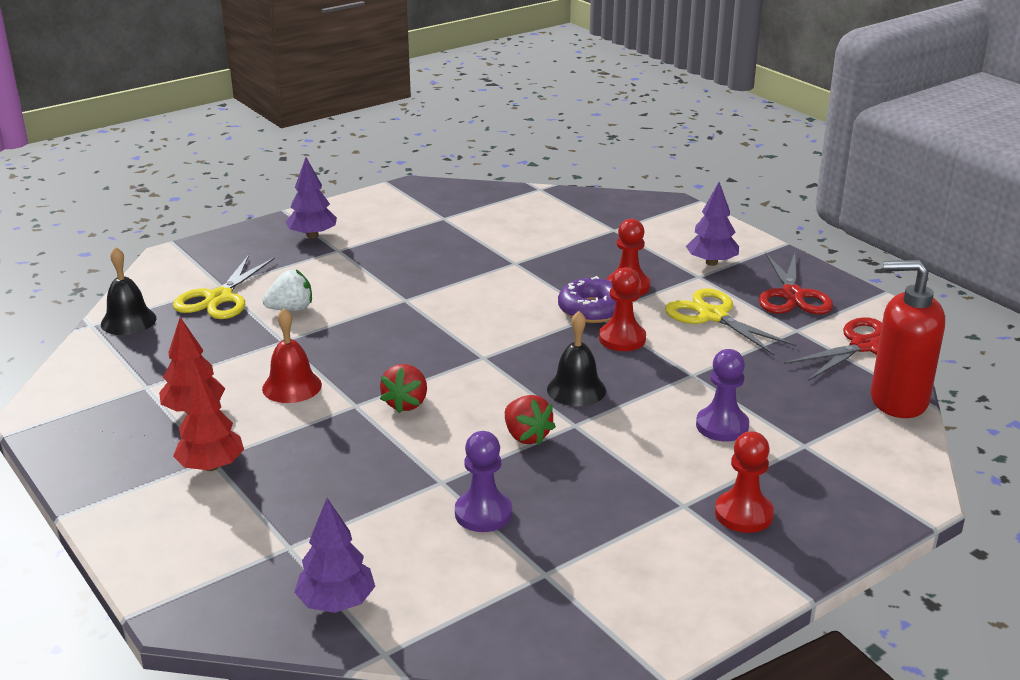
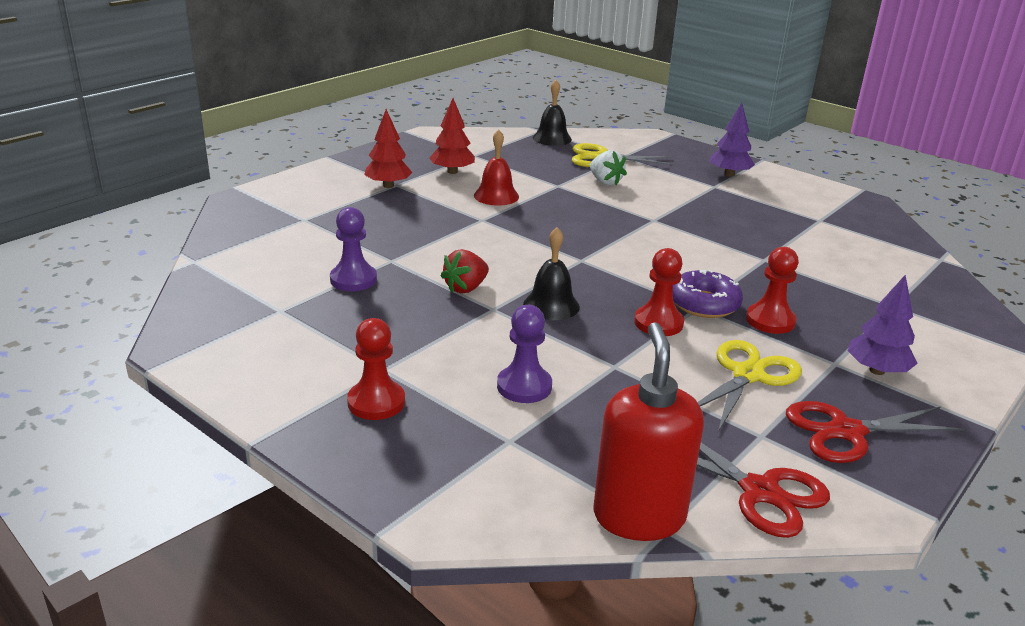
camera: 75 degrees right, 0 degrees up
(336, 603) = (246, 240): purple tree -> none
(406, 403) = (492, 236): red strawberry -> none

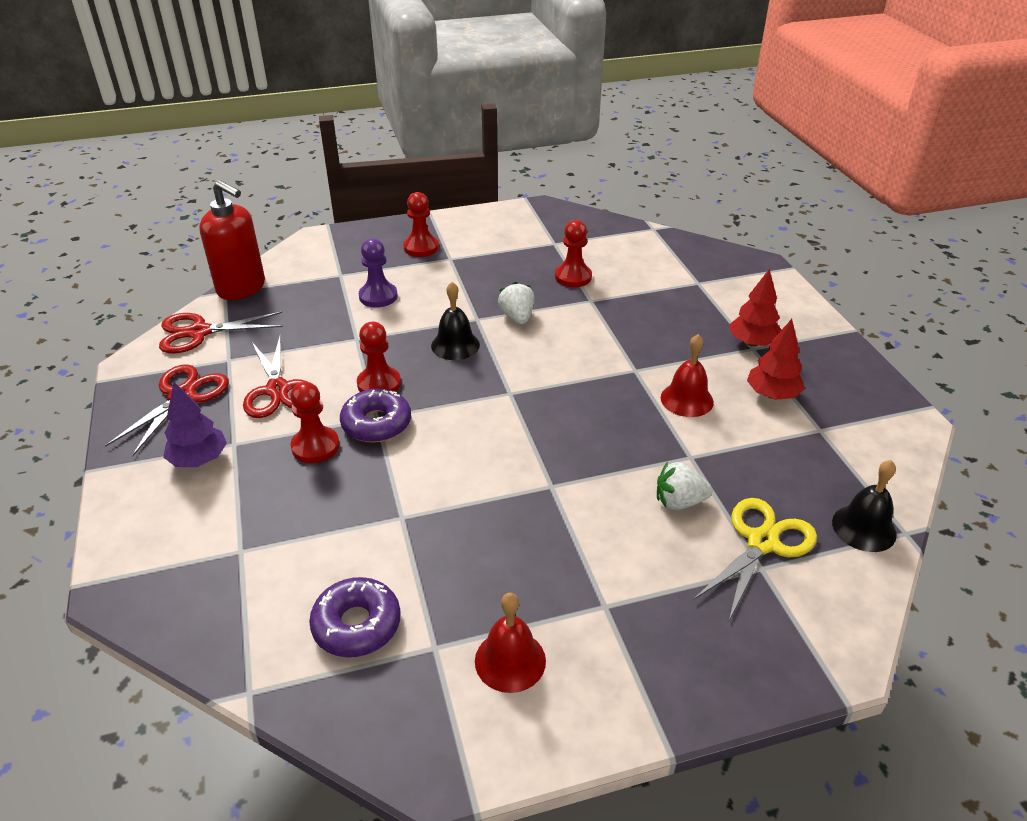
camera: 125 degrees right, 10 degrees up
(353, 279) = (573, 277): purple pawn -> red pawn
(466, 288) = (517, 317): red strawberry -> white strawberry
(729, 174) = (634, 654): purple tree -> none
(748, 375) = (278, 390): yellow scissors -> red scissors
(789, 200) = (510, 660): none -> red bell
(852, 245) = (357, 625): none -> purple donut

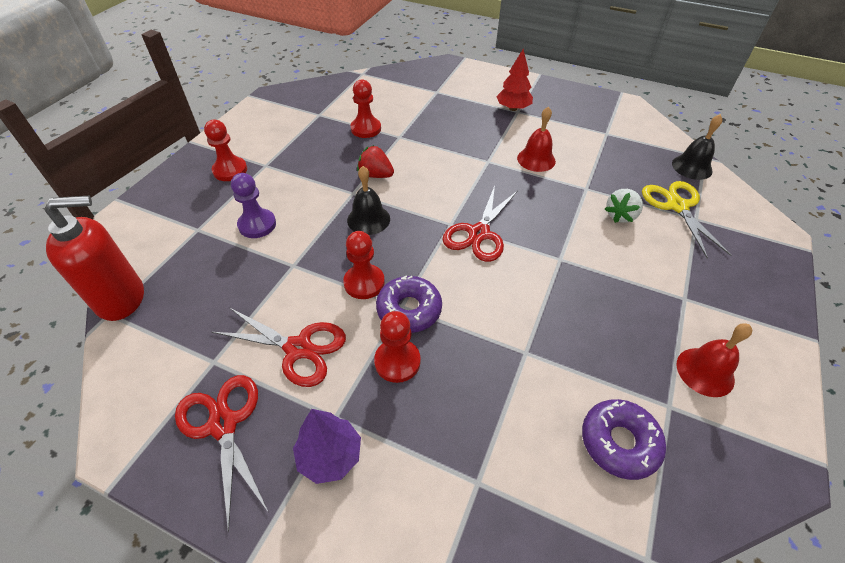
camera: 50 degrees left, 10 degrees up
(199, 332) = (144, 363): red scissors -> red scissors (479, 233)
(517, 317) = (376, 175): white strawberry -> red strawberry
(772, 394) = (563, 129): red tree -> none

